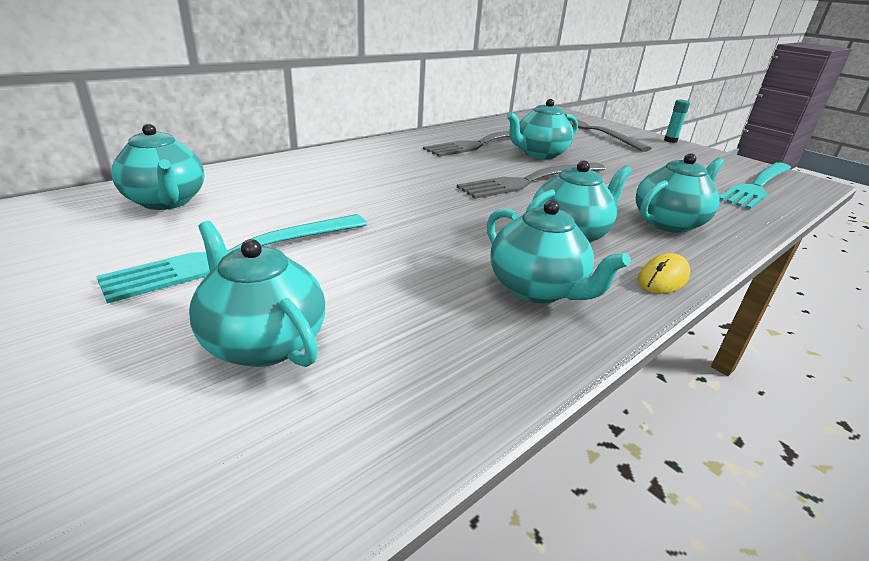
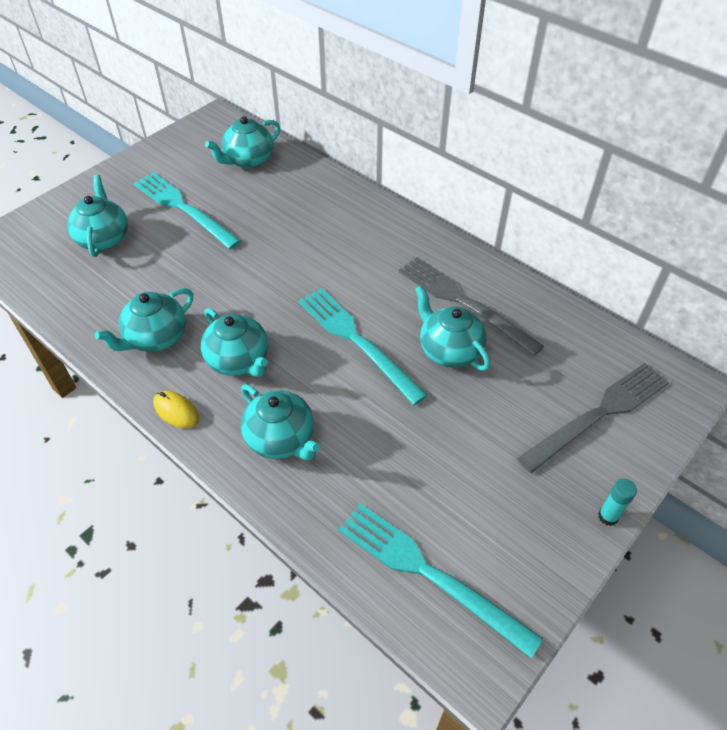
camera: 85 degrees right, 20 degrees up
(263, 342) = (104, 238): turquoise teapot -> turquoise teapot turned 45 degrees counterclockwise
(531, 181) = (357, 341): grey fork -> turquoise fork

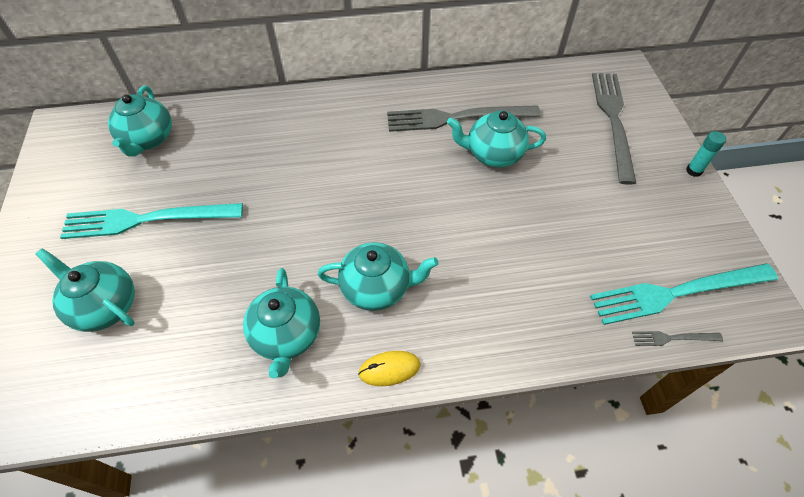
camera: 50 degrees left, 5 degrees up
(281, 439) = (487, 308): turquoise teapot -> none
(357, 341) = (432, 199): turquoise fork -> none
(373, 594) = (673, 338): none -> grey fork

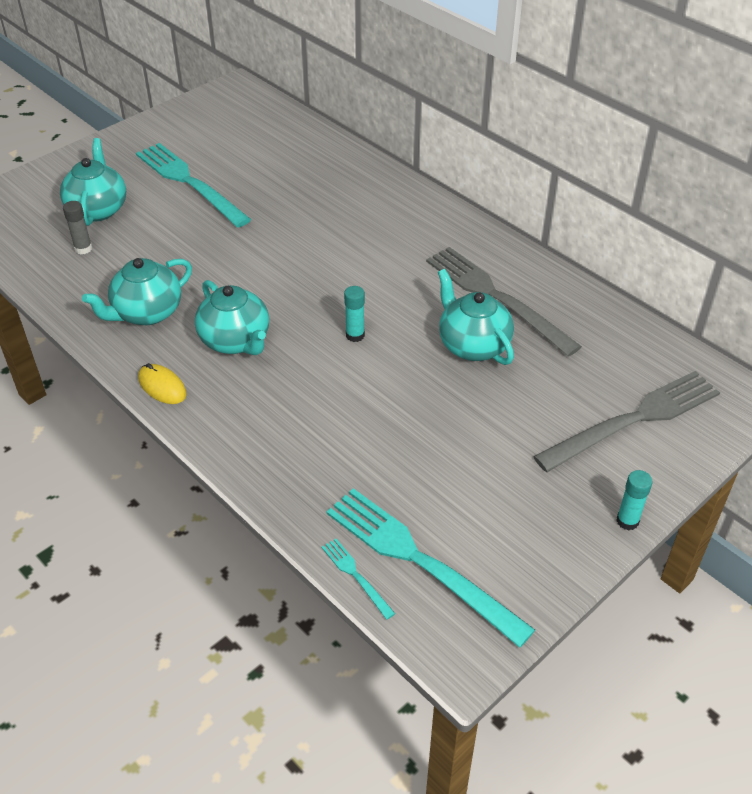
camera: 55 degrees right, 10 degrees down
(148, 139) = (268, 136): turquoise teapot -> none
(149, 345) = (83, 249): none -> grey glue stick
(432, 210) = (355, 335): none -> turquoise glue stick
(673, 338) = (356, 576): grey fork -> turquoise fork

